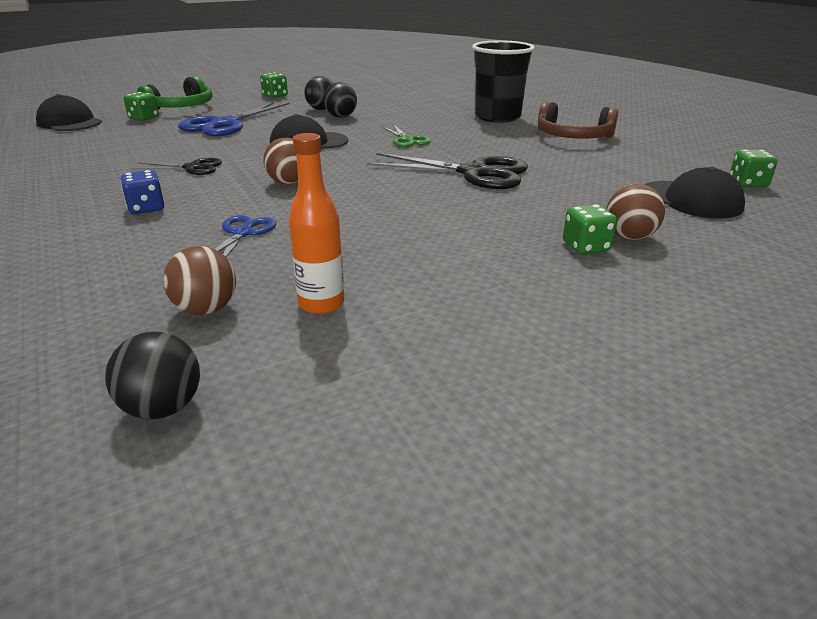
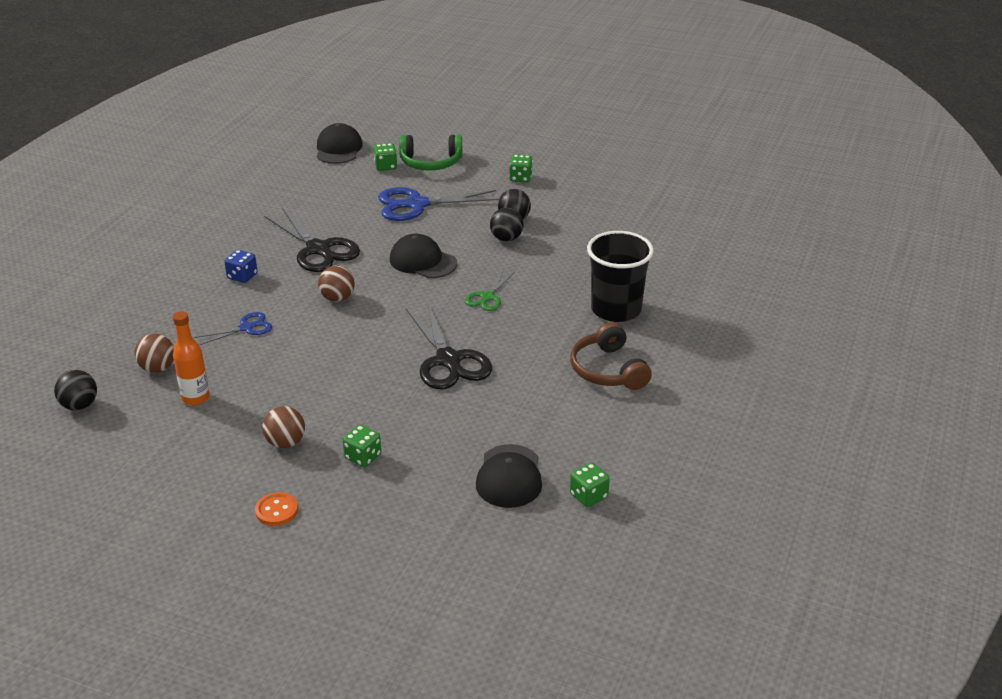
camera: 50 degrees right, 5 degrees up
(193, 168) = (319, 249): black scissors -> black scissors, size x1.84
(629, 237) = (400, 469): brown ball -> brown ball (285, 443)
(646, 325) = (276, 510): none -> orange button

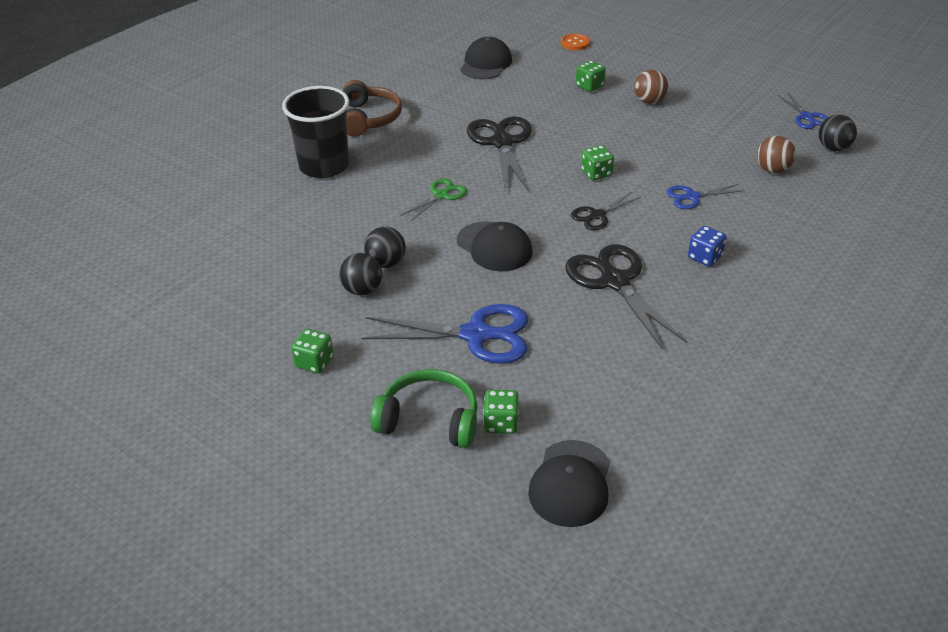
camera: 165 degrees left, 5 degrees up
(93, 446) = (807, 117): none -> blue scissors
(195, 398) = (730, 141): orange bottle -> none
(276, 510) = (654, 65): orange button -> orange button (575, 43)
(337, 298) = (597, 215): brown ball -> black scissors
(588, 496) = (437, 48): green dice -> green dice (596, 173)

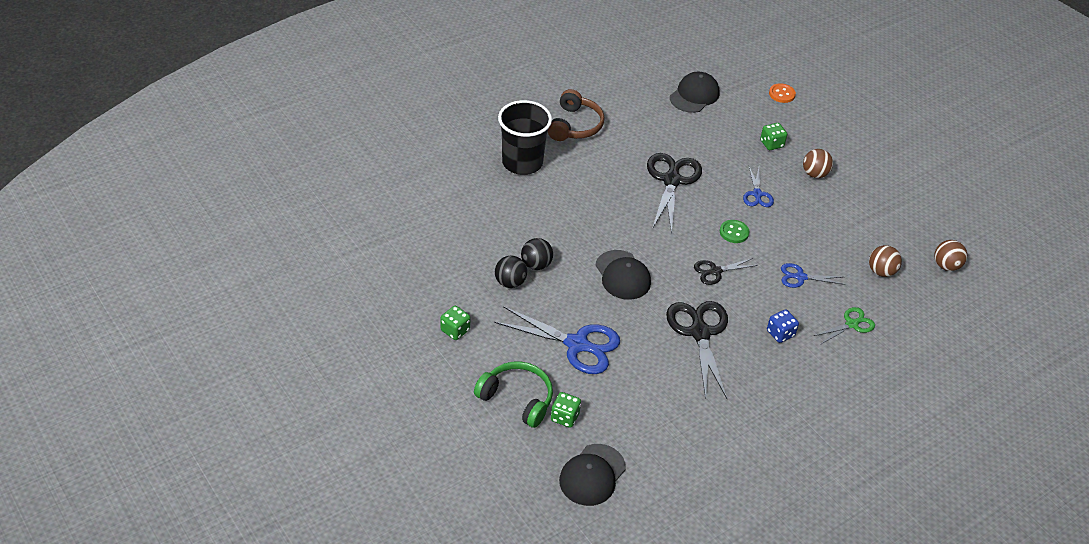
camera: 15 degrees right, 5 degrees up
(441, 195) = (602, 216): green scissors -> green scissors (852, 324)
(596, 173) = (734, 232): green dice -> green button
(807, 117) = (942, 229): blue scissors -> blue scissors (757, 194)
(833, 148) = (946, 266): black ball -> brown ball

